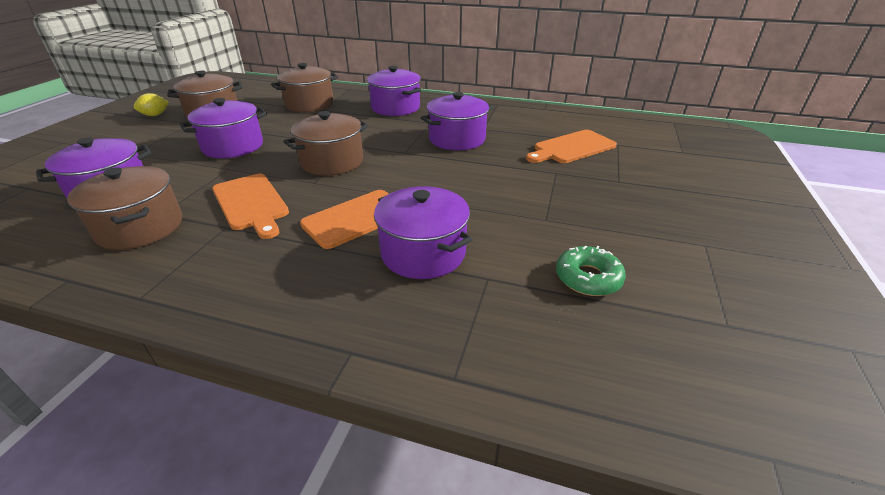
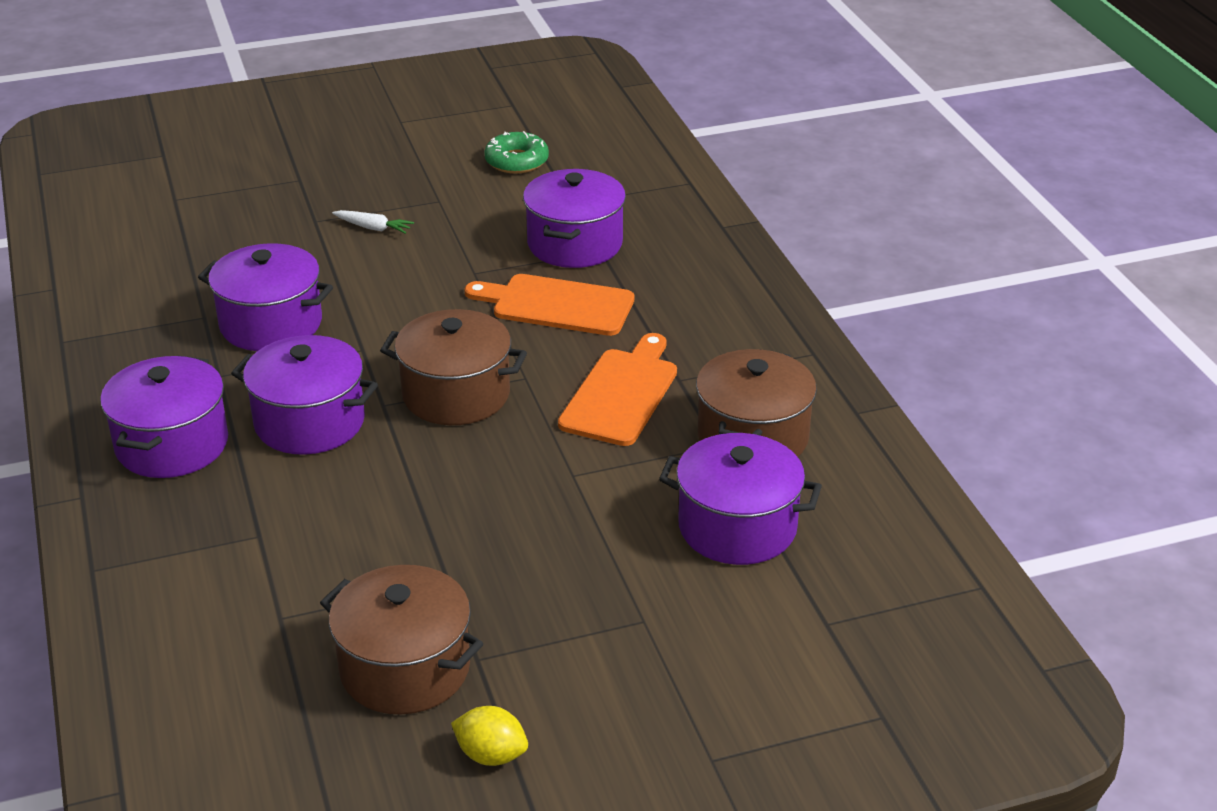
camera: 125 degrees left, 0 degrees up
(233, 146) = (507, 524): purple pot -> purple pot (310, 422)
(309, 104) = (239, 566): brown pot -> none
(529, 187) = (373, 228): none -> white carrot
(572, 148) = (219, 228): orange cutting board -> none

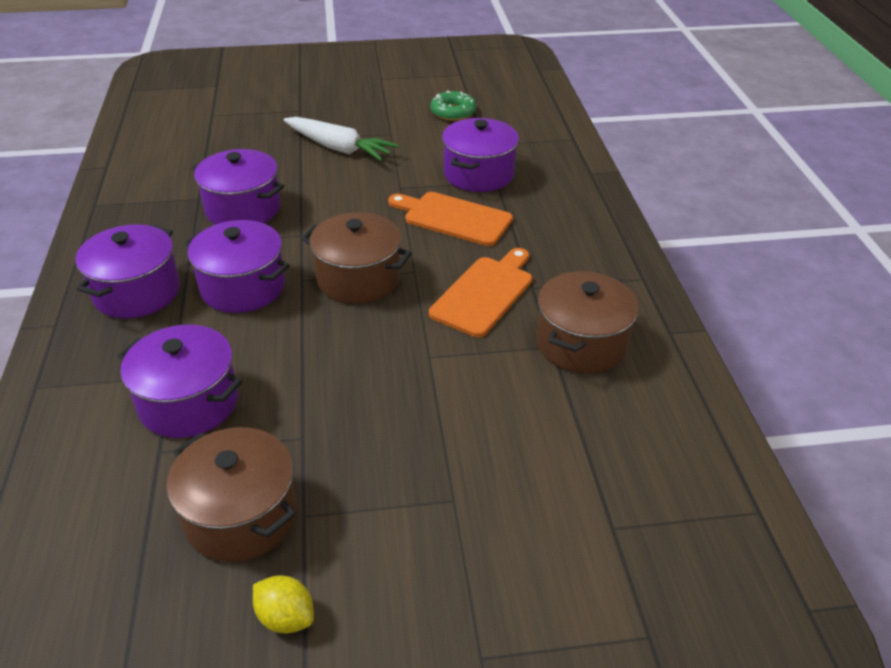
camera: 10 degrees right, 5 degrees up
(373, 228) = (338, 148): white carrot -> white carrot, size x2.10
(737, 527) = (552, 422): purple pot -> purple pot (189, 402)

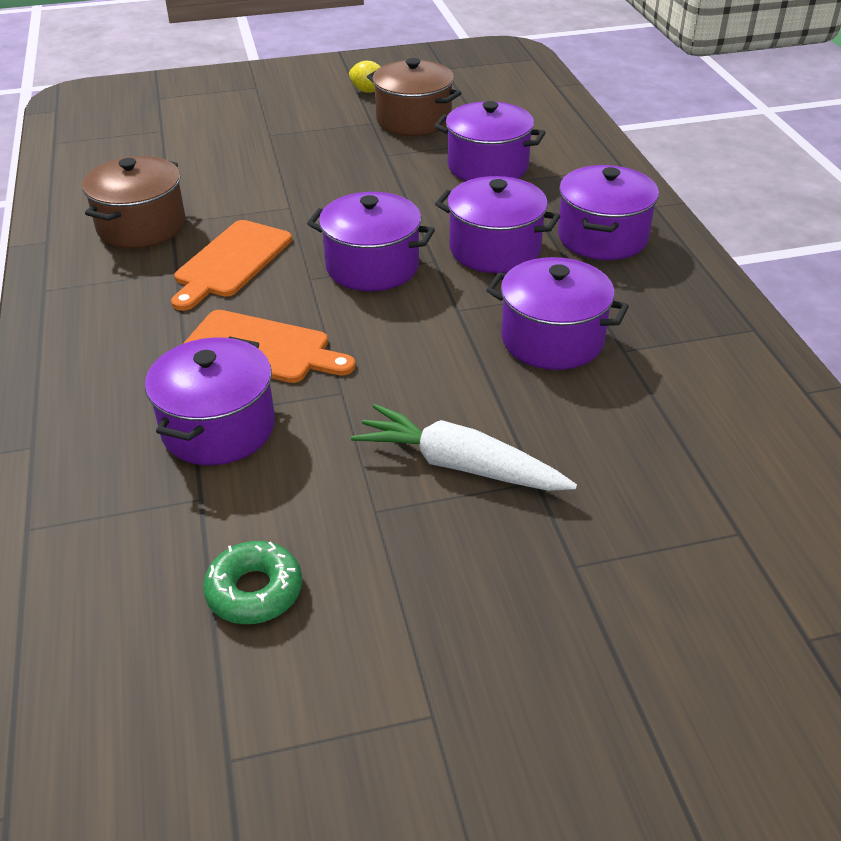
camera: 175 degrees right, 0 degrees up
(358, 278) = (372, 266): brown pot -> purple pot

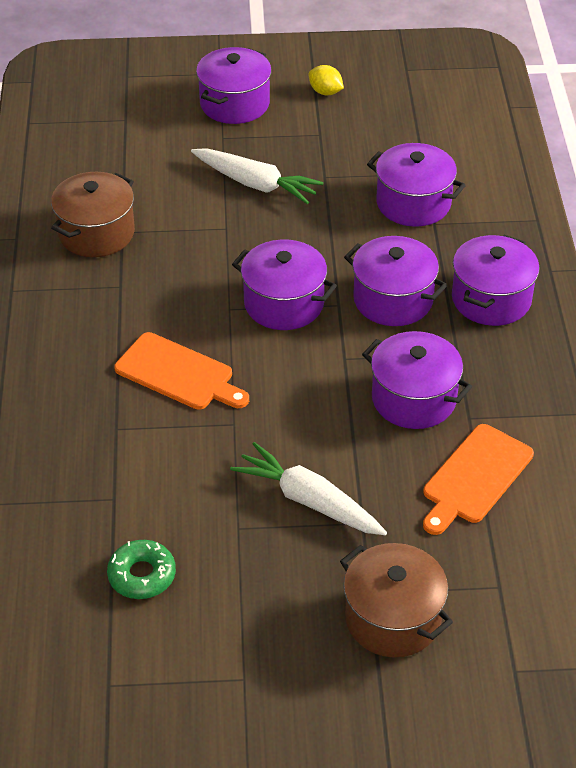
camera: 10 degrees right, 5 degrees up
(218, 428) = (135, 441): purple pot -> purple pot (234, 104)
(231, 262) = (166, 282): orange cutting board -> orange cutting board (475, 477)
(314, 167) = (256, 184): none -> white carrot
(413, 120) = (359, 136): brown pot -> brown pot (393, 618)

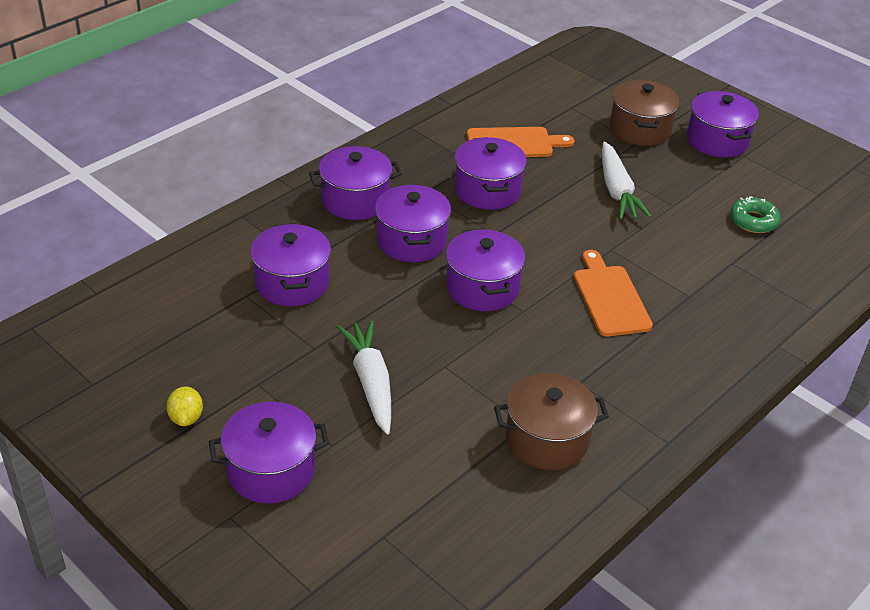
camera: 135 degrees left, 5 degrees down
(296, 679) = (717, 141): none -> purple pot

